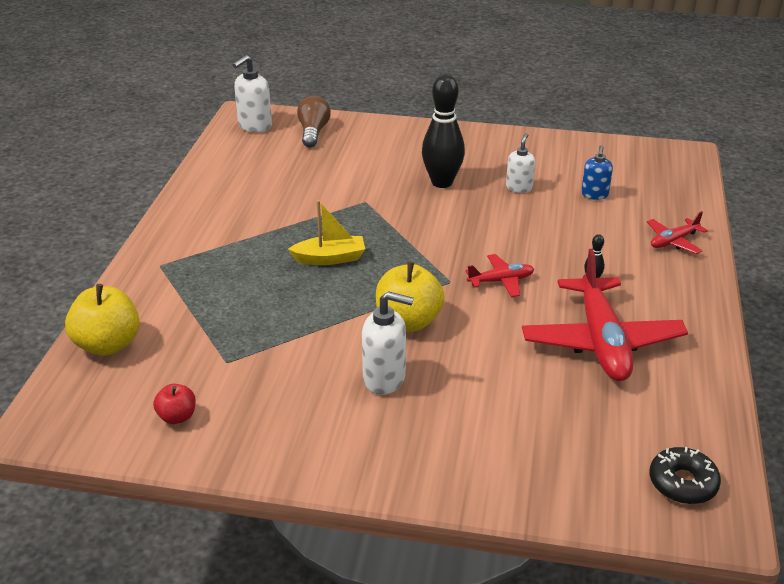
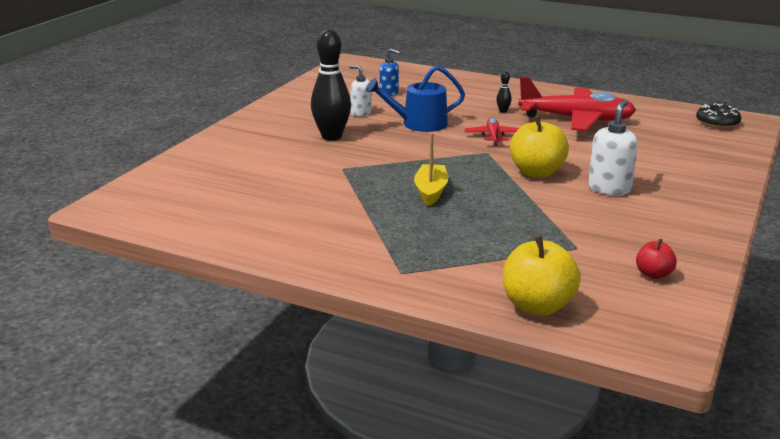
camera: 75 degrees left, 10 degrees down
(254, 126) = (137, 204): white soap dispenser -> none
(313, 132) = (183, 177): brown light bulb -> none
(509, 227) = (419, 124): none -> blue watering can
(673, 241) = (465, 83): red plane -> none

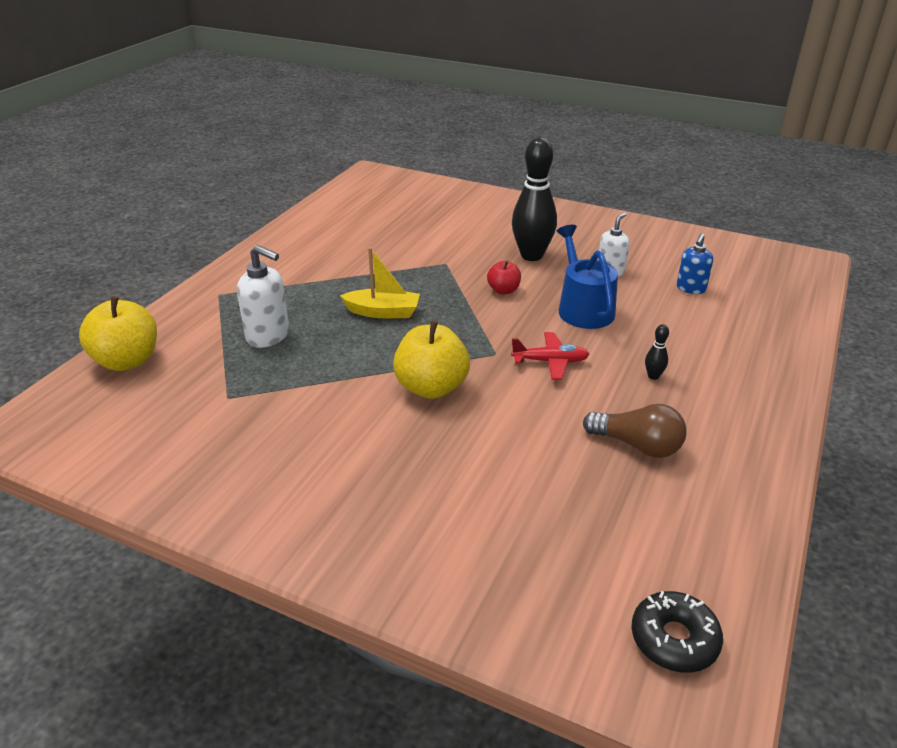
camera: 90 degrees right, 10 degrees up
(576, 119) = (637, 445): red plane -> brown light bulb
(609, 188) = (377, 443): white soap dispenser -> white soap dispenser (268, 336)
(653, 274) = (148, 444): red apple -> red apple (503, 290)

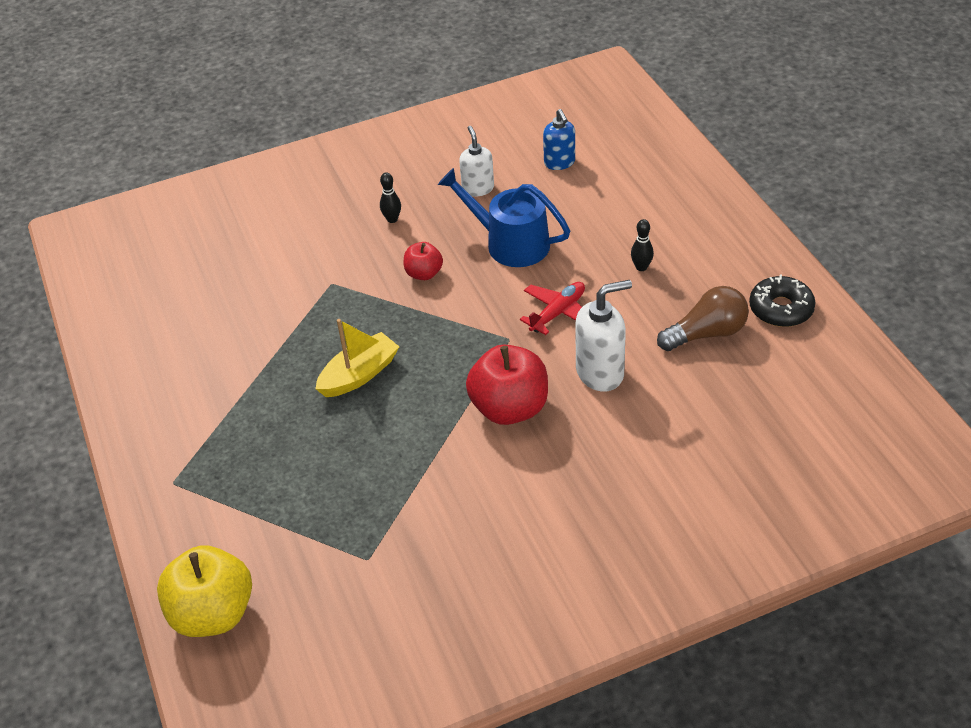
camera: 45 degrees left, 10 degrees up
(268, 336) = (299, 479): white soap dispenser -> white soap dispenser (600, 372)
(431, 387) = (509, 408): yellow apple -> red apple
(531, 255) = (392, 219): black bowling pin -> black bowling pin, size x0.40
(674, 639) = (891, 445): black donut -> black donut (781, 309)

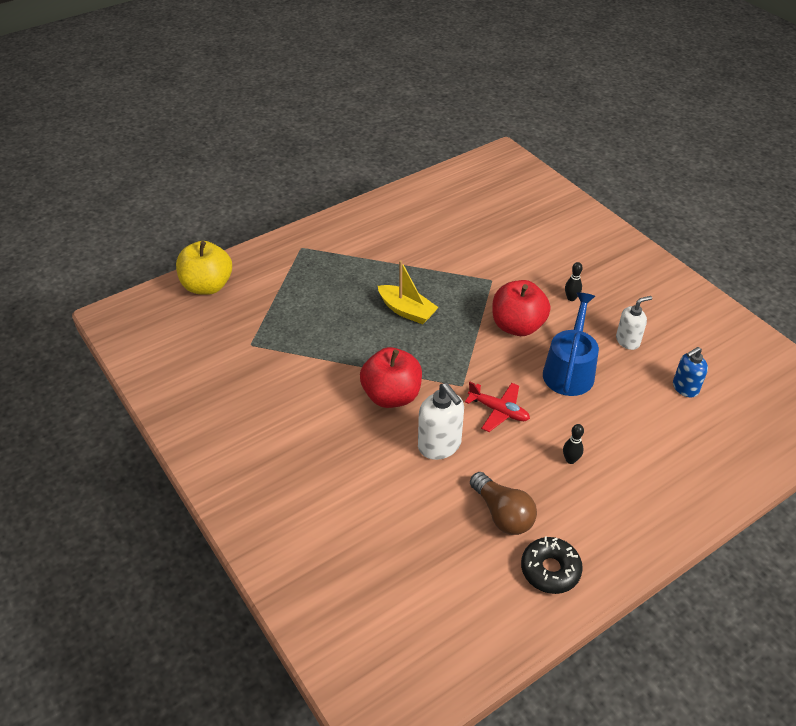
camera: 75 degrees right, 0 degrees up
(424, 274) = (517, 326): red apple -> red apple, size x1.85

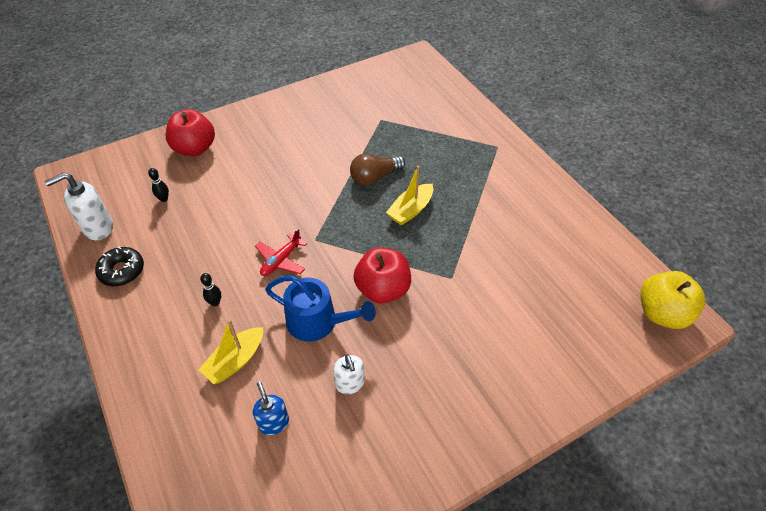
camera: 95 degrees right, 5 degrees up
(207, 286) = (448, 96): yellow apple -> yellow apple (662, 313)
(391, 395) = (313, 194): red apple -> red apple (195, 148)
(439, 445) = (255, 219): white soap dispenser -> white soap dispenser (98, 228)
(502, 514) = (180, 249): brown light bulb -> brown light bulb (374, 177)
(571, 298) = (420, 343): black bowling pin -> black bowling pin (164, 199)
(634, 428) = (235, 361): none -> yellow boat

